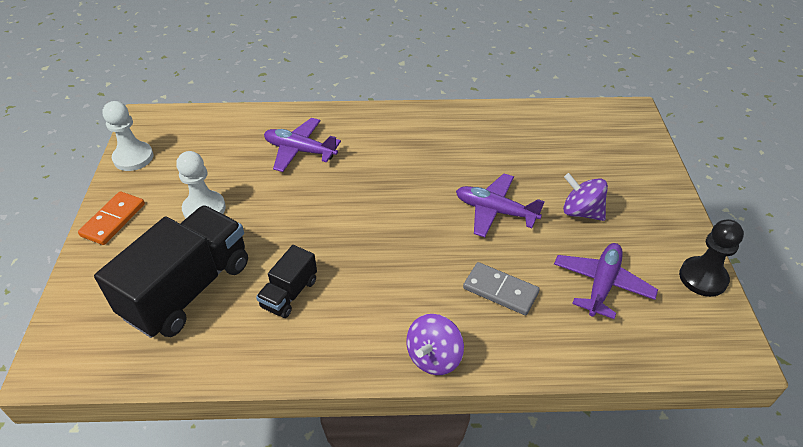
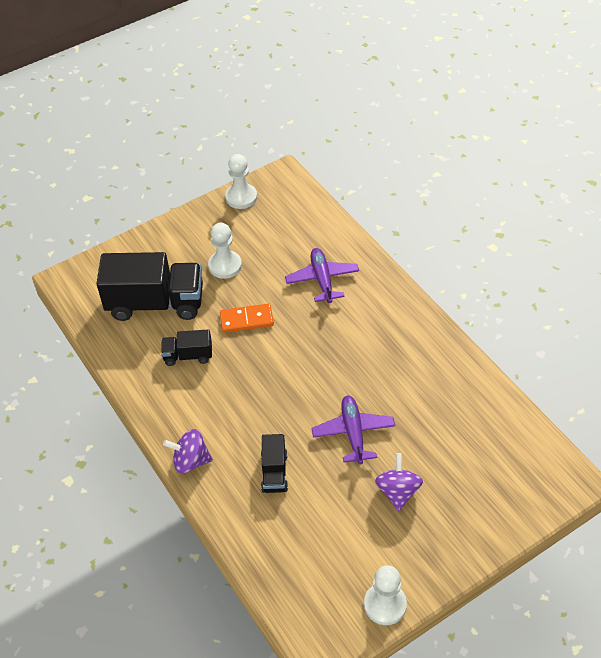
camera: 60 degrees right, 5 degrees up
(113, 220) = (181, 228): orange domino -> orange domino (246, 320)
(500, 290) = (274, 472): grey domino -> black truck
(602, 284) = (326, 535): purple plane -> none
(703, 278) = (385, 604): black pawn -> white pawn

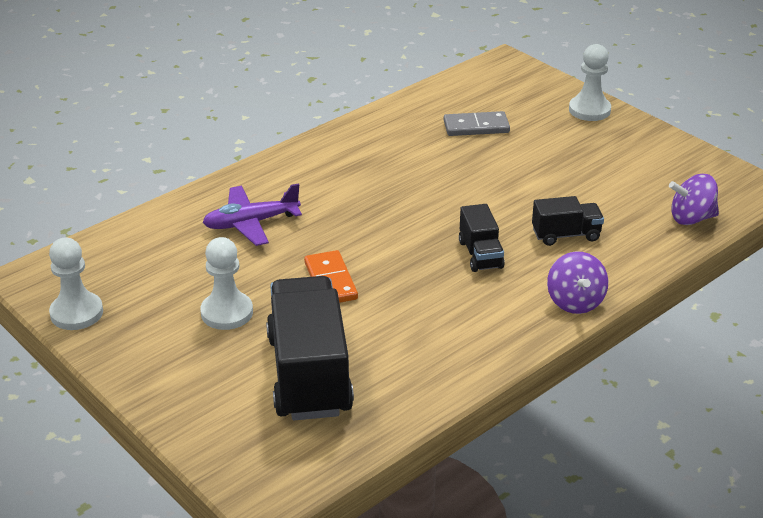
camera: 100 degrees left, 15 degrees down
(188, 355) = (404, 327): black truck -> black truck (480, 254)
(353, 433) = (491, 184): purple plane -> none
(385, 604) = (689, 154): white pawn -> white pawn (589, 110)
(398, 491) = (557, 153): purple spinning top -> purple spinning top (691, 218)
(446, 436) = (476, 127): none -> grey domino

